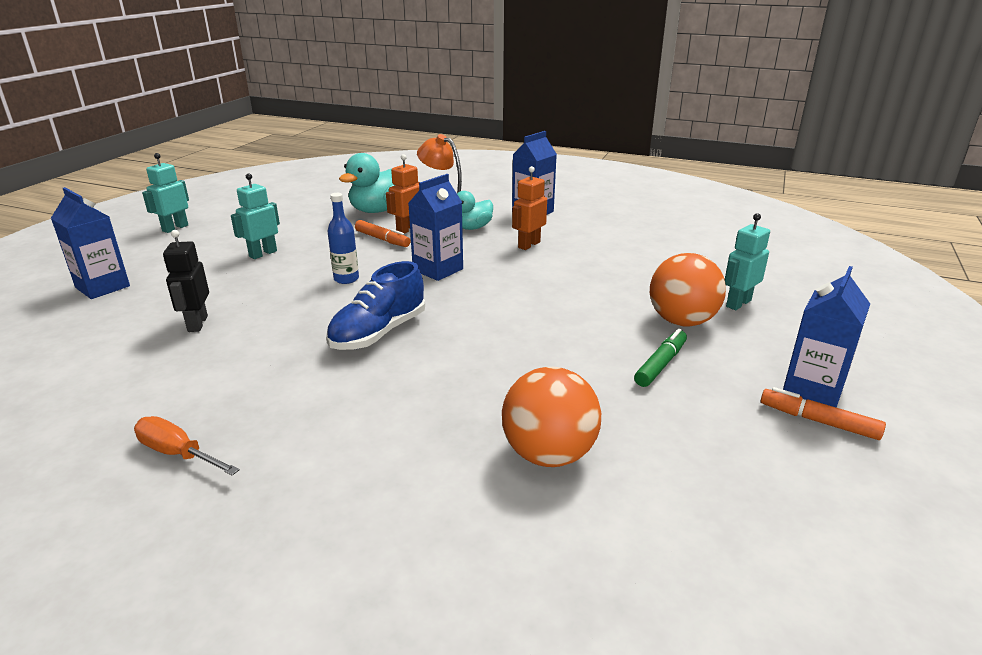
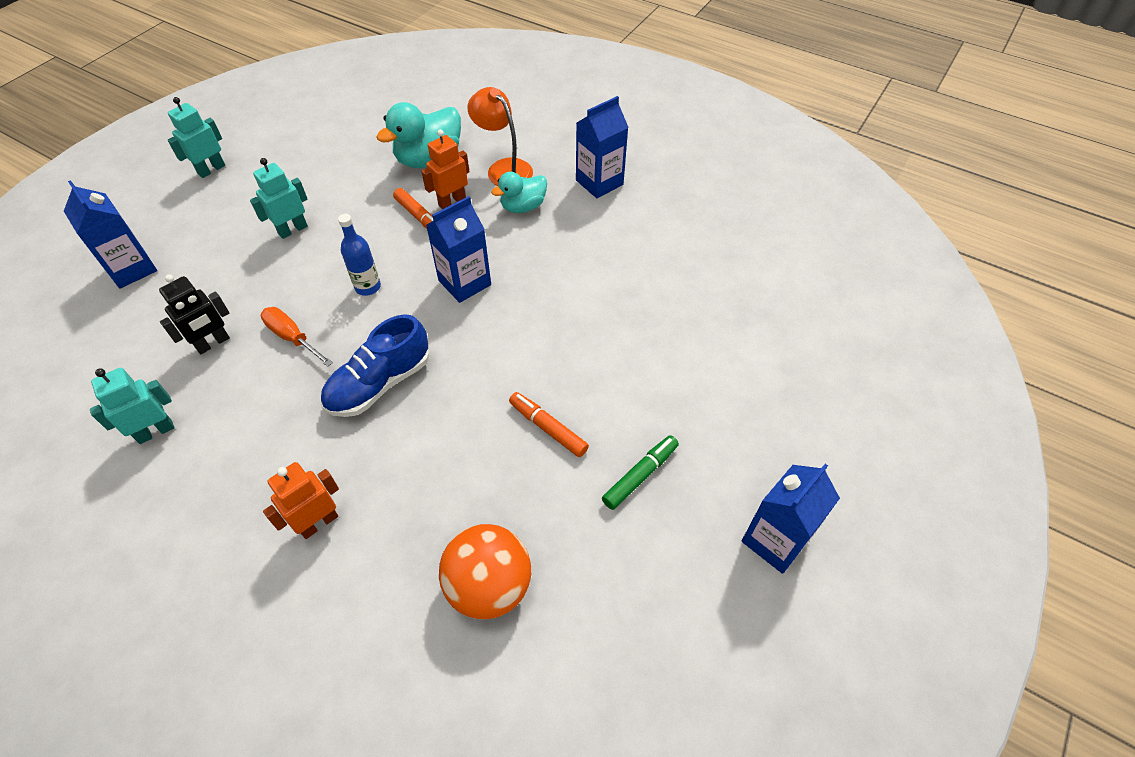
camera: 10 degrees right, 25 degrees up
(178, 453) = (175, 530): orange screwdriver -> orange screwdriver (293, 338)
(197, 324) = (213, 343): black robot -> black robot turned 135 degrees counterclockwise
(529, 245) = (574, 248): orange robot -> orange robot (318, 522)
(681, 321) = (689, 409): orange ball -> none
(738, 303) = (762, 387): turquoise robot -> turquoise robot (155, 431)
(818, 421) = (759, 585): orange marker -> orange marker (548, 428)

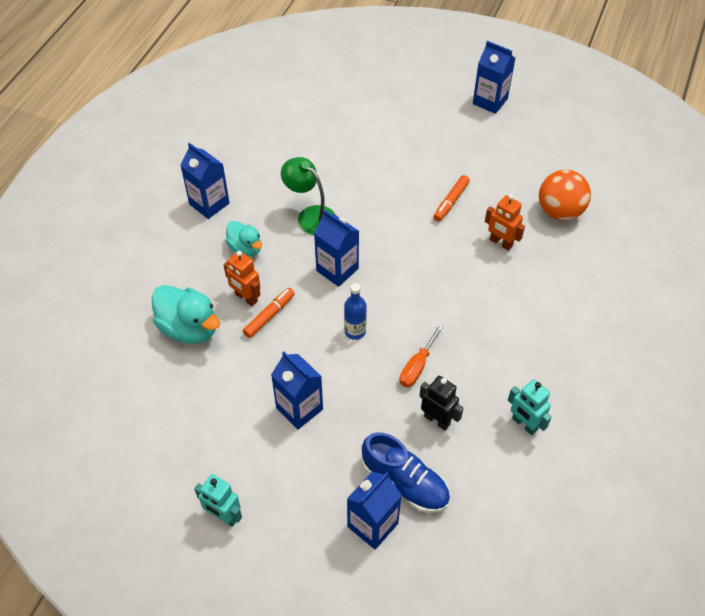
camera: 100 degrees left, 0 degrees up
(292, 230) = (299, 408): turquoise robot -> blue carton
(318, 522) = (554, 301): orange robot -> orange robot (500, 243)
(380, 384) = (443, 298): blue shoe -> blue shoe (405, 482)
(503, 168) = (197, 270): orange lamp -> none
(559, 268) = (310, 216): none -> green lamp
(640, 475) = (469, 156): green marker -> none

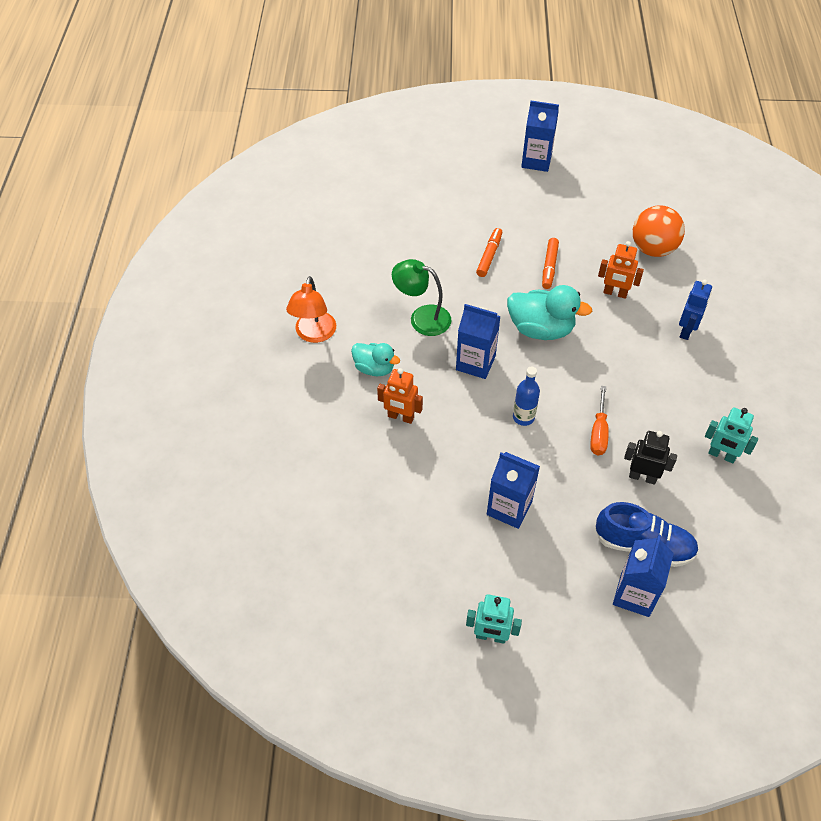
camera: 20 degrees left, 0 degrees up
(189, 328) = (359, 464): turquoise duck -> turquoise duck (541, 329)
(209, 204) = (314, 334): blue carton -> orange lamp
(269, 316) = (433, 427): orange marker -> orange marker (489, 256)
(552, 297) = (686, 330): none -> blue robot

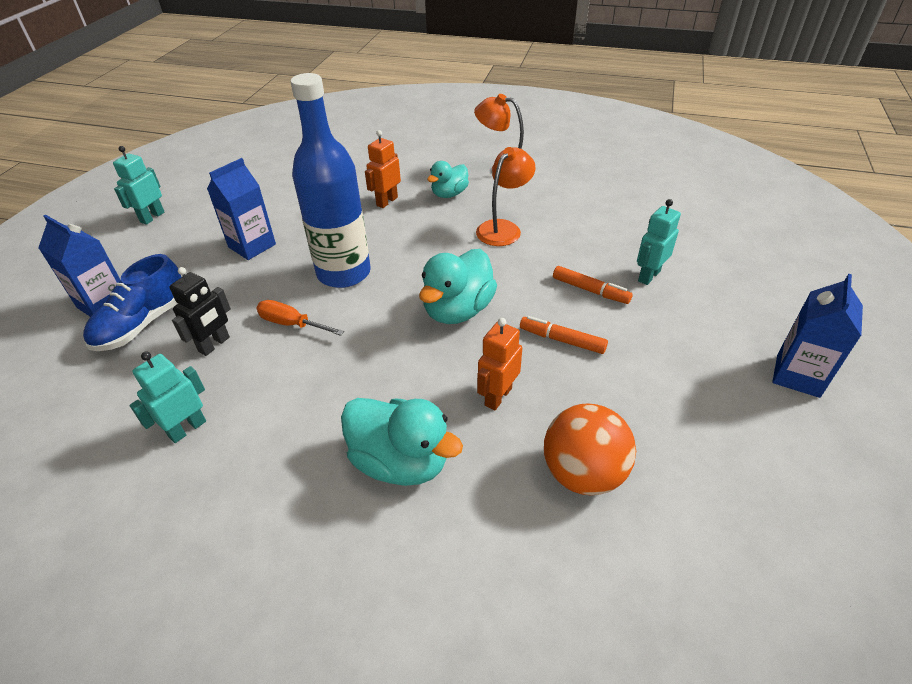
camera: 105 degrees right, 10 degrees down
(422, 318) = (503, 228): green lamp -> orange lamp
(460, 225) = (648, 276): none -> turquoise robot
(475, 363) = (429, 253): blue carton -> none
(523, 417) = (344, 273): blue bottle -> blue bottle, size x2.24
(686, 330) = (400, 461): blue robot -> turquoise duck

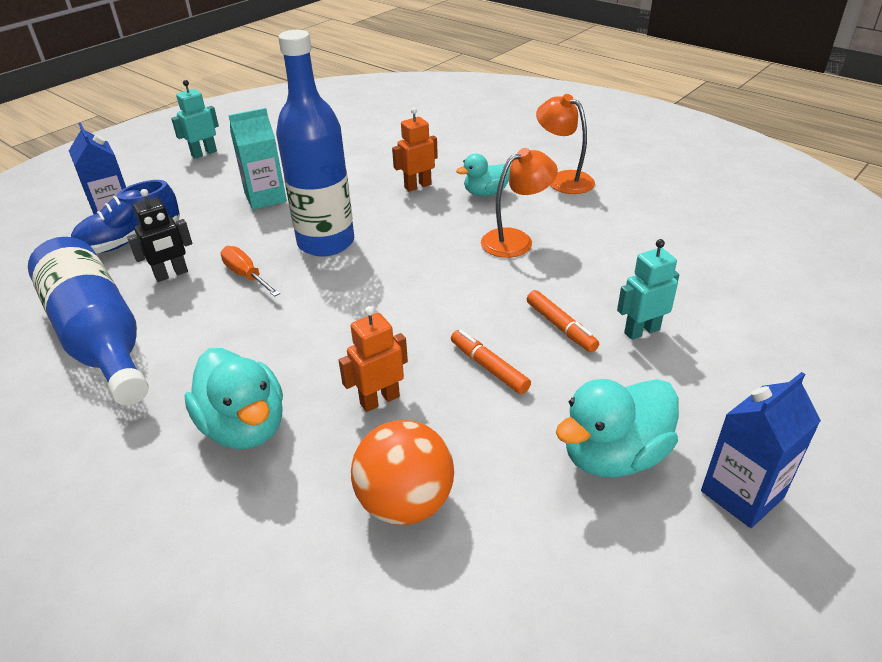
camera: 25 degrees right, 5 degrees down
(187, 428) = (99, 337): turquoise robot -> blue bottle
(252, 246) = (265, 198): blue carton -> turquoise carton
(458, 310) = (405, 307): turquoise duck -> turquoise duck (613, 455)

